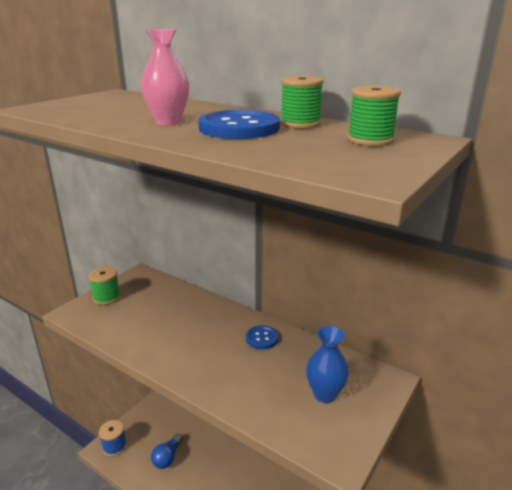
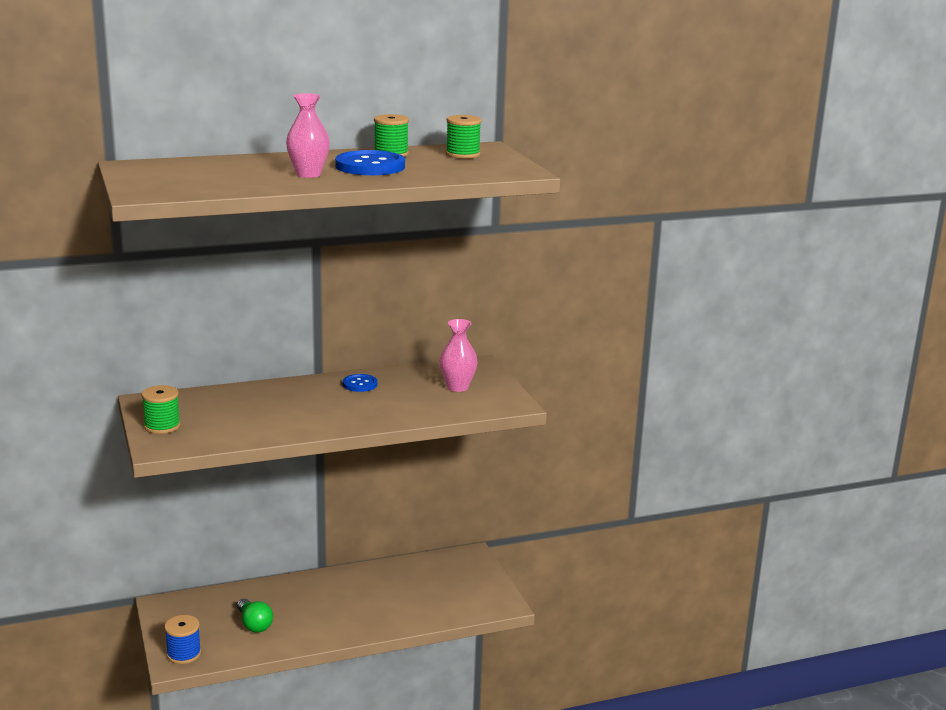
camera: 55 degrees left, 5 degrees down
(167, 457) = (254, 624): blue light bulb -> green light bulb
(325, 394) = (457, 387): blue vase -> pink vase

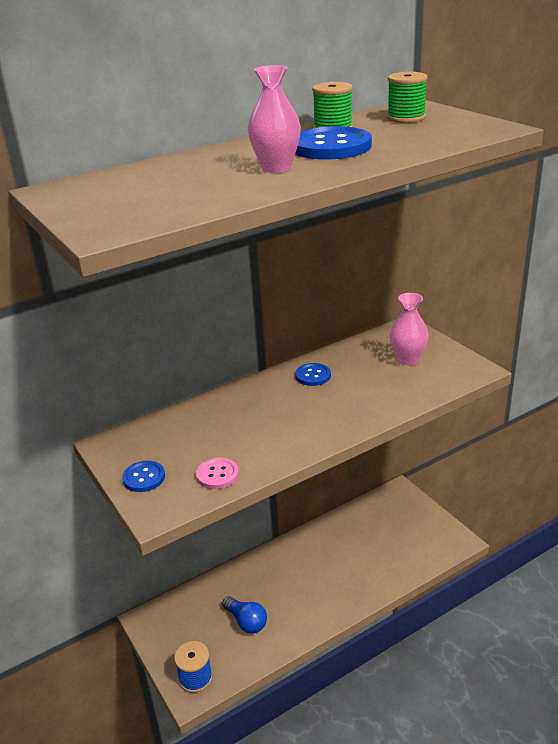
camera: 10 degrees left, 10 degrees up
(162, 426) = (144, 477): green spool -> blue button
(224, 434) = (217, 475): none -> pink button
(254, 624) = (246, 622): green light bulb -> blue light bulb

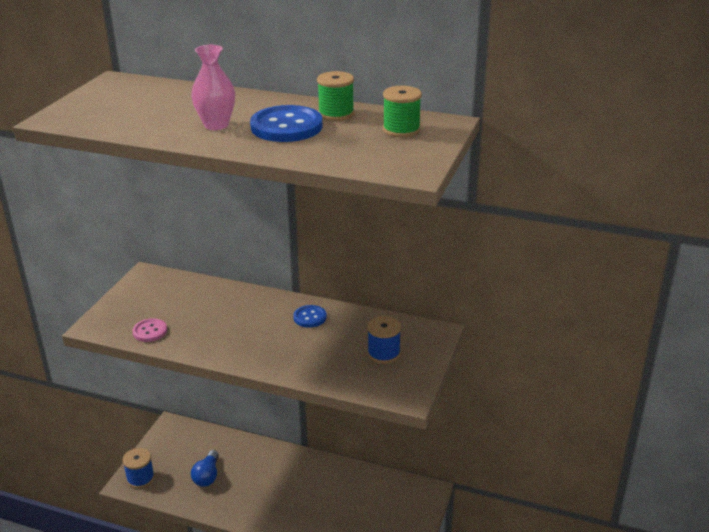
camera: 50 degrees right, 0 degrees up
(144, 477) = (124, 305): blue button -> none
(407, 360) = (383, 353): pink vase -> blue spool

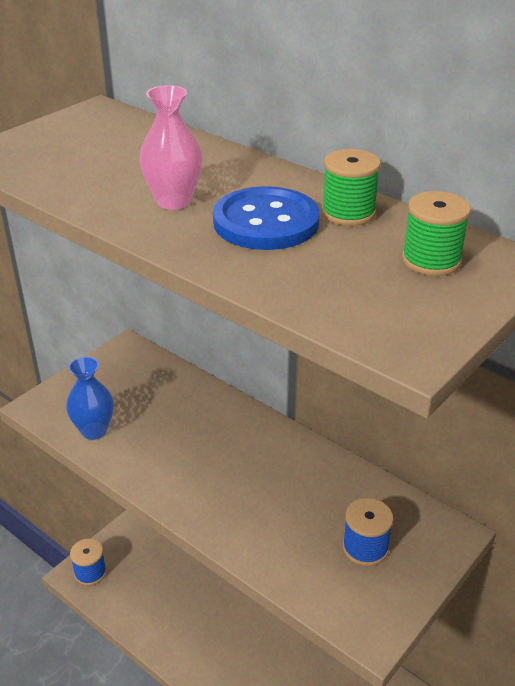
camera: 20 degrees right, 5 degrees up
(150, 331) = (94, 430): pink button -> blue vase
(207, 476) = (161, 593): blue light bulb -> none
(310, 317) = (291, 462): blue button -> none

